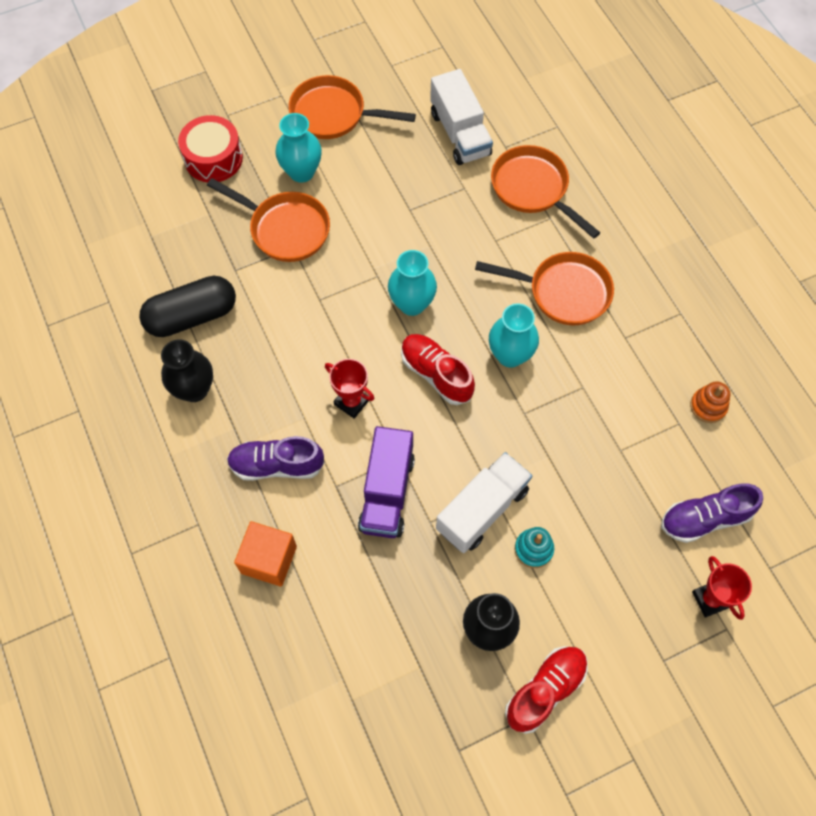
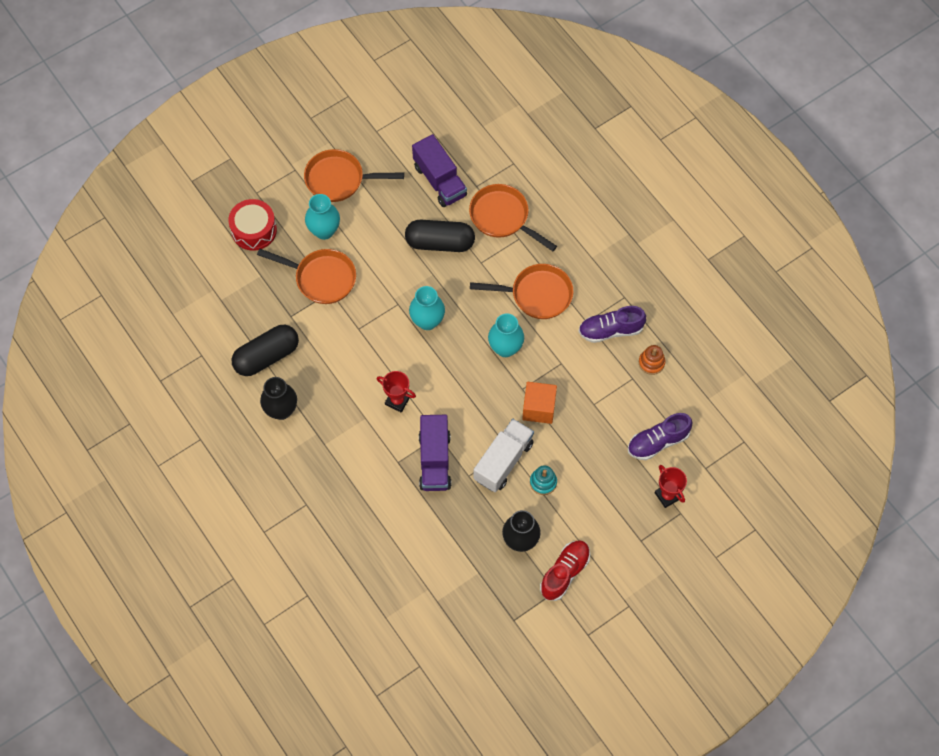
camera: 10 degrees left, 0 degrees up
(269, 560) = (361, 520): orange cube -> orange cube (539, 408)
(276, 465) = (353, 454): purple shoe -> purple shoe (610, 330)
(436, 374) = (454, 370): red shoe -> none
(446, 208) = (440, 243): none -> black capsule
(460, 134) = (439, 181): white truck -> purple truck

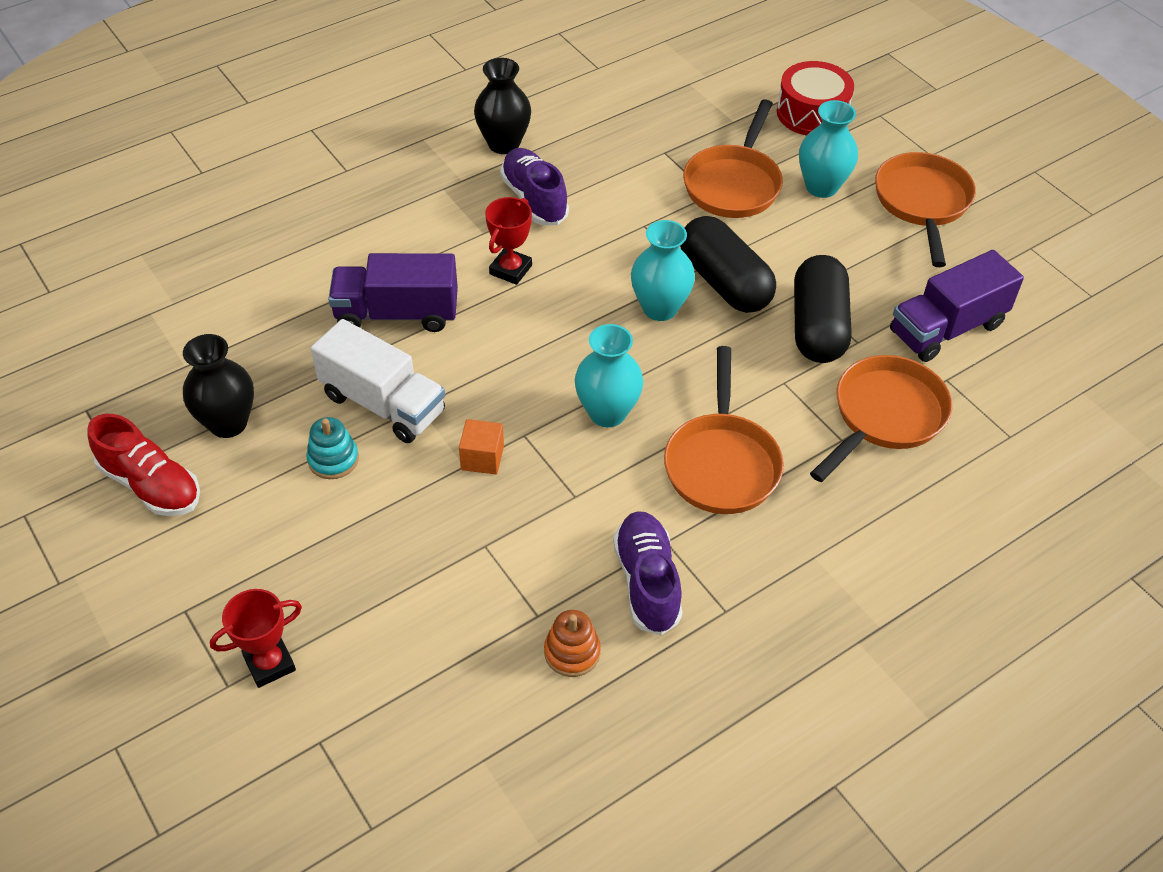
camera: 90 degrees right, 15 degrees down
(266, 356) = (594, 128): black capsule -> black capsule (724, 282)
(539, 408) = (482, 458): orange cube -> orange cube, size x0.65
(657, 442) = (390, 653): purple shoe -> purple shoe (534, 199)

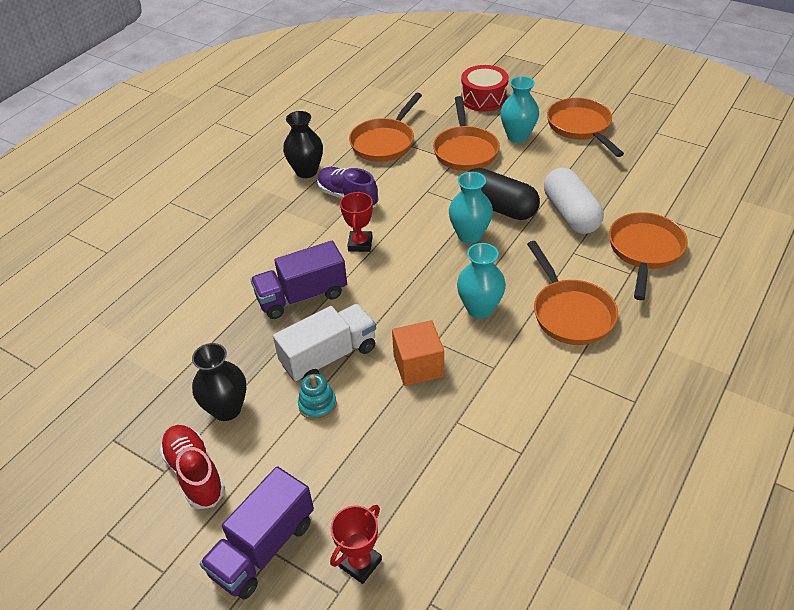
camera: 20 degrees left, 5 degrees down
(151, 485) = (195, 473): red shoe -> red shoe turned 135 degrees counterclockwise
(383, 404) = (329, 356): white truck -> white truck turned 45 degrees counterclockwise
(482, 458) = (418, 366): orange cube -> orange cube, size x1.54
(572, 652) = (559, 467): orange stacking toy -> none
(631, 136) = (384, 142): none -> orange pan
(647, 582) = (575, 403): purple shoe -> none
(818, 327) = (570, 214): black capsule -> white capsule
(946, 328) = (643, 190): purple truck -> purple truck (263, 547)

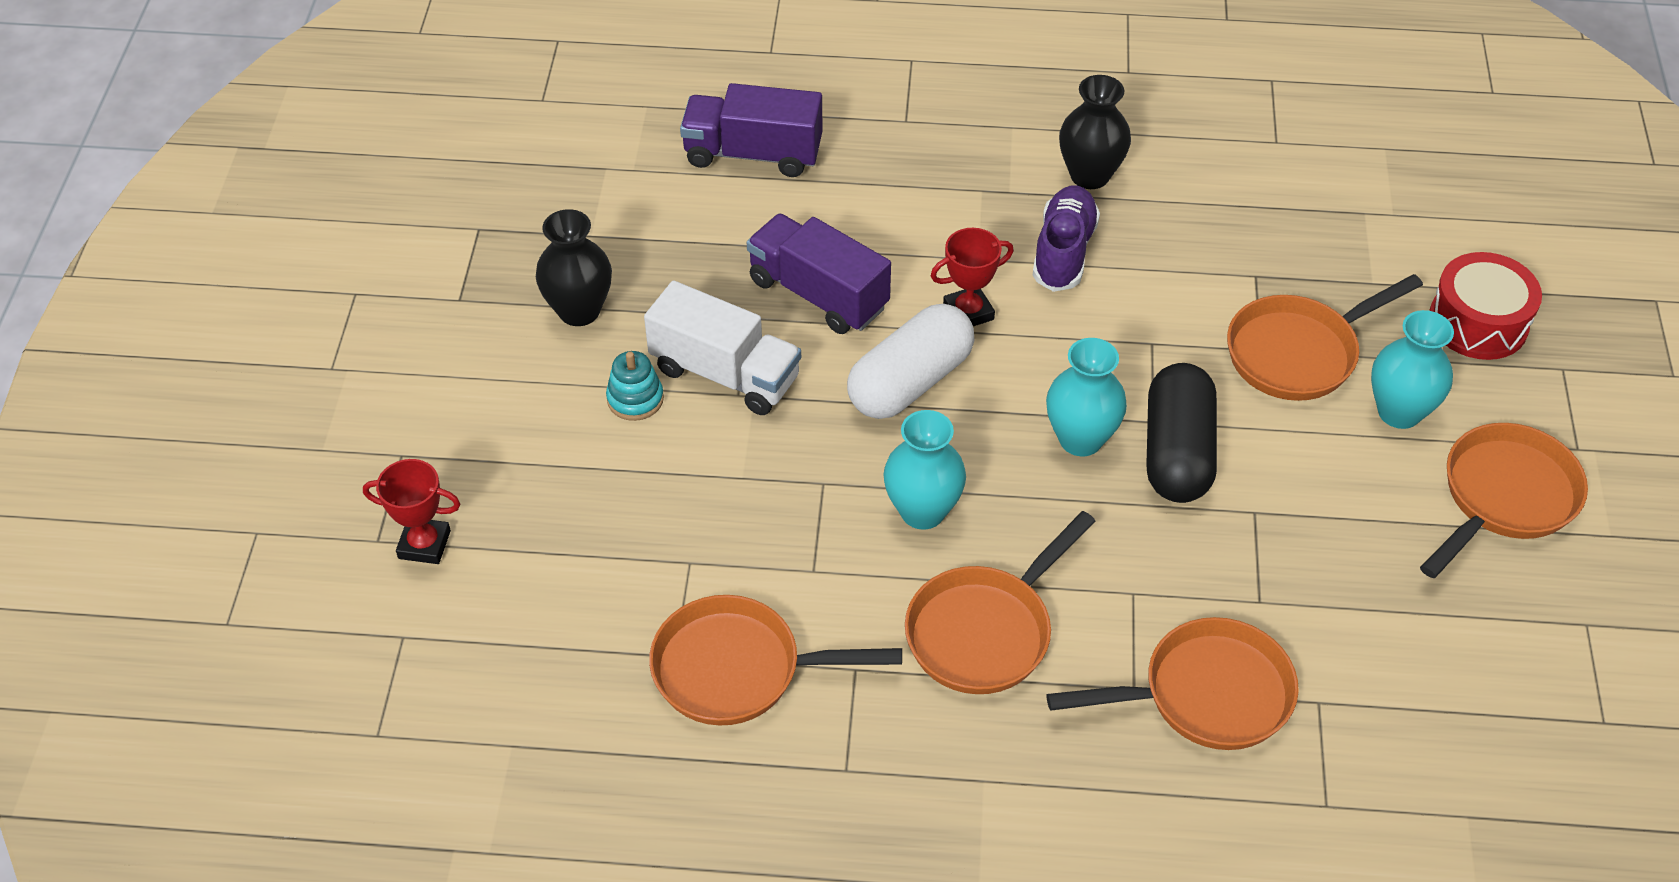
camera: 60 degrees right, 5 degrees up
(195, 473) = (470, 328): red shoe -> none
(263, 547) = (402, 442): purple truck -> purple truck (753, 154)
(384, 142) = (1237, 238): orange pan -> orange pan (737, 669)
(418, 366) = (764, 480): orange cube -> none
(570, 214) = (1231, 559): white capsule -> white capsule (910, 382)

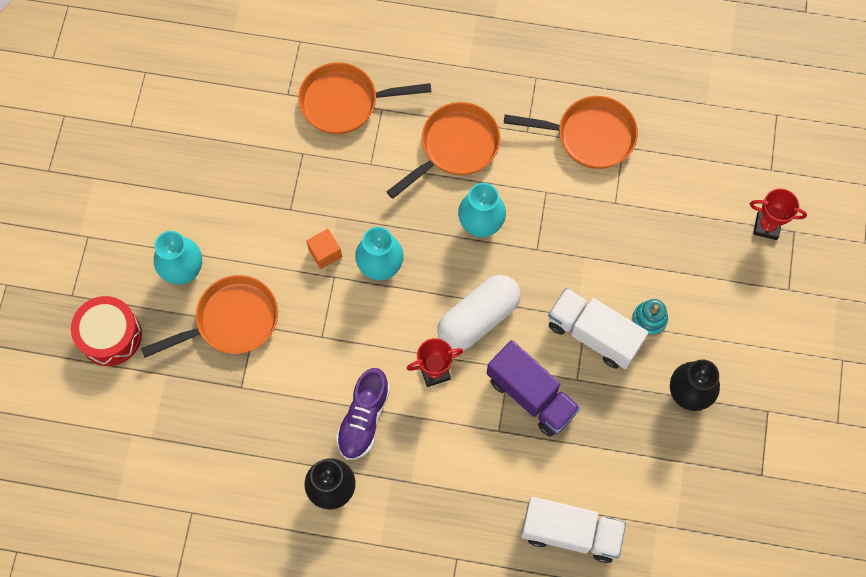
camera: 175 degrees left, 20 degrees up
(753, 154) = (570, 533): purple truck -> white truck
(1177, 452) = (325, 253): black capsule -> orange cube
(1504, 497) = (144, 207): orange pan -> none

